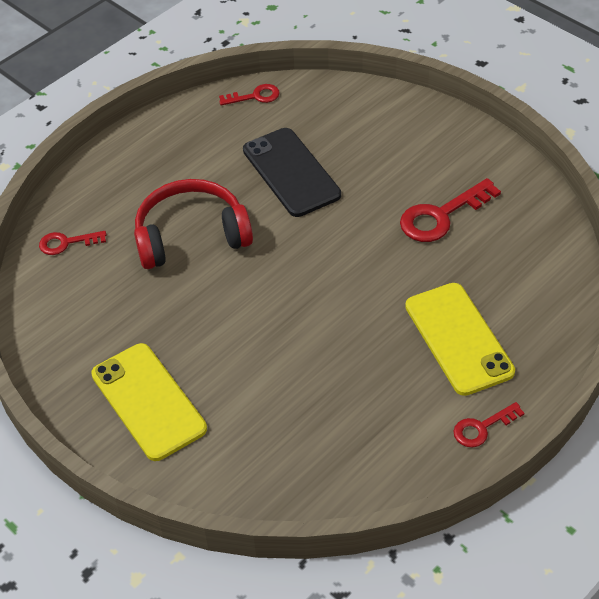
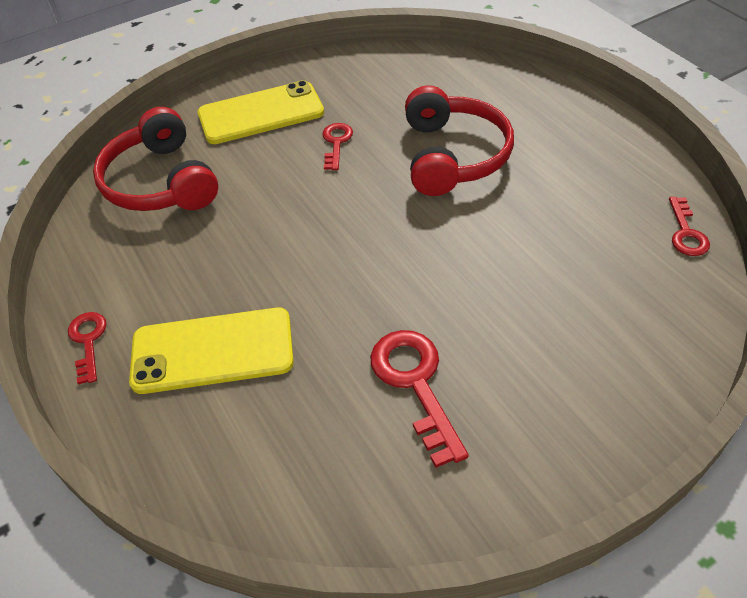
camera: 105 degrees right, 0 degrees up
(66, 243) = (469, 77): red key -> red key (336, 143)
(276, 453) = (160, 182): none -> red headphones
(291, 172) = (534, 246): black phone -> none

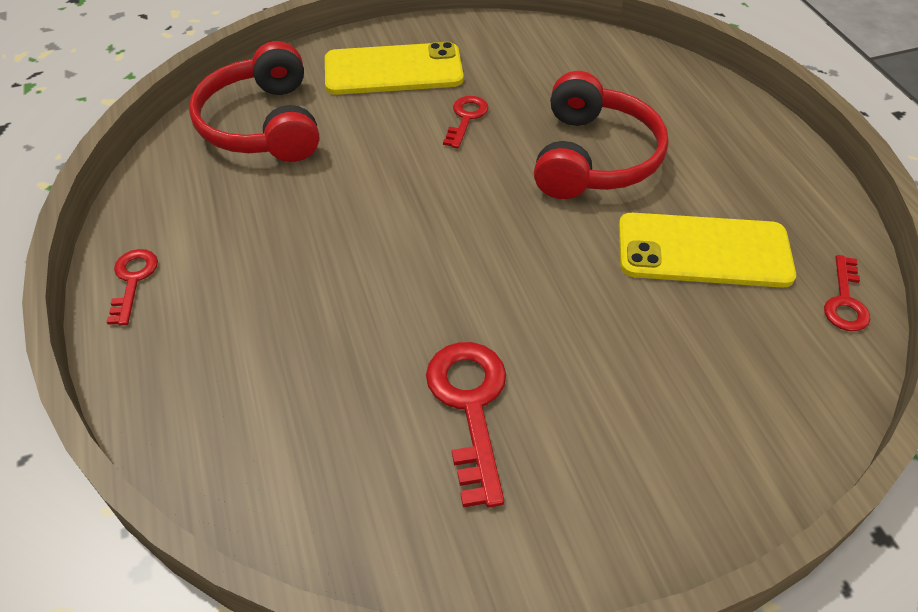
camera: 10 degrees right, 0 degrees up
(212, 351) = (259, 319): yellow phone -> yellow phone (703, 251)

